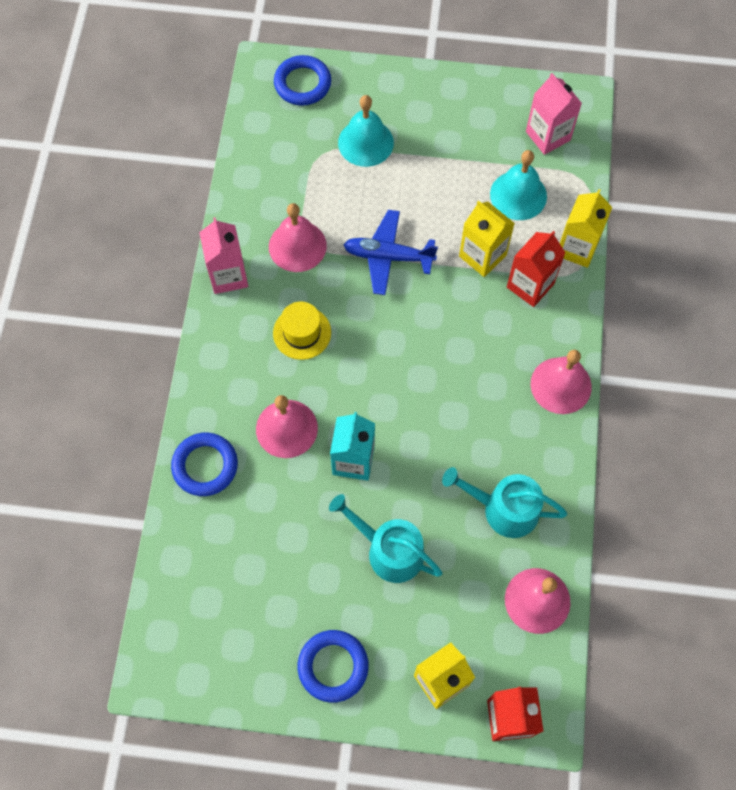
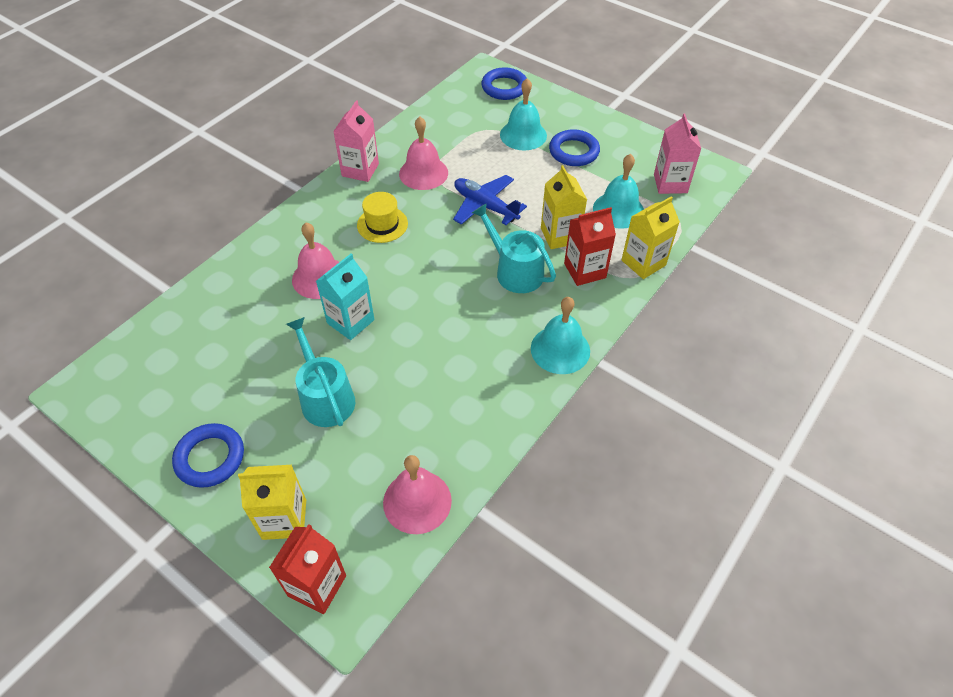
camera: 30 degrees right, 15 degrees down
(205, 466) = (241, 273): blue ring -> blue ring (573, 151)
(504, 509) = (443, 415): turquoise watering can -> turquoise watering can (515, 271)
(561, 385) = (560, 349): pink bell -> turquoise bell

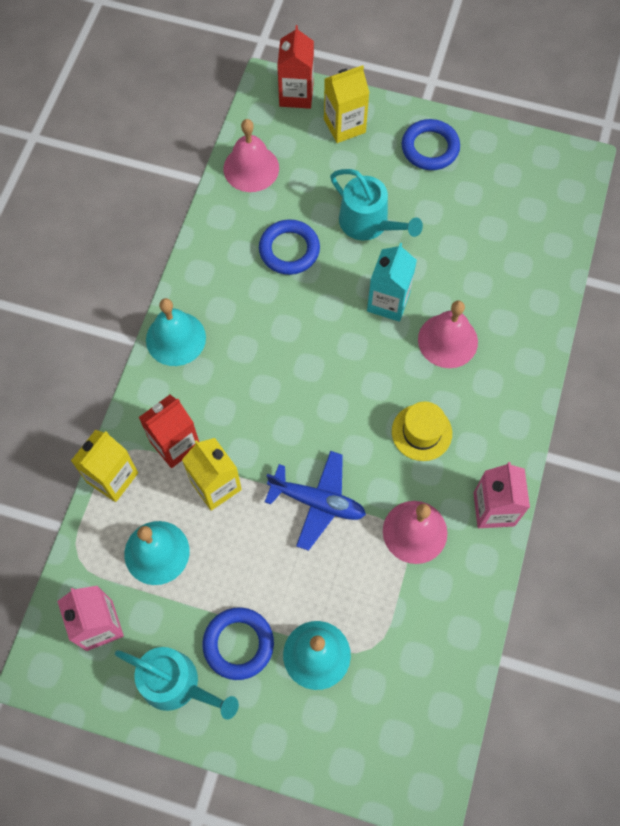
camera: 160 degrees right, 15 degrees up
(504, 87) = (381, 759): blue ring -> blue ring (289, 250)
(515, 271) = (250, 417): turquoise watering can -> turquoise watering can (176, 684)

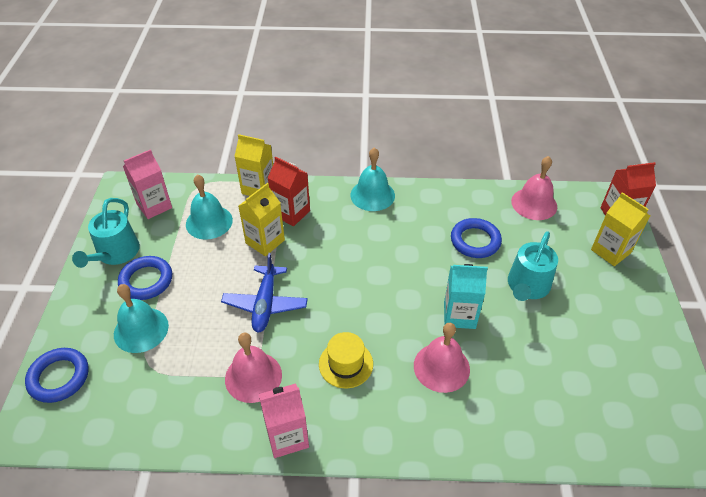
camera: 75 degrees right, 20 degrees down
(430, 148) = (630, 315): blue ring -> blue ring (59, 377)

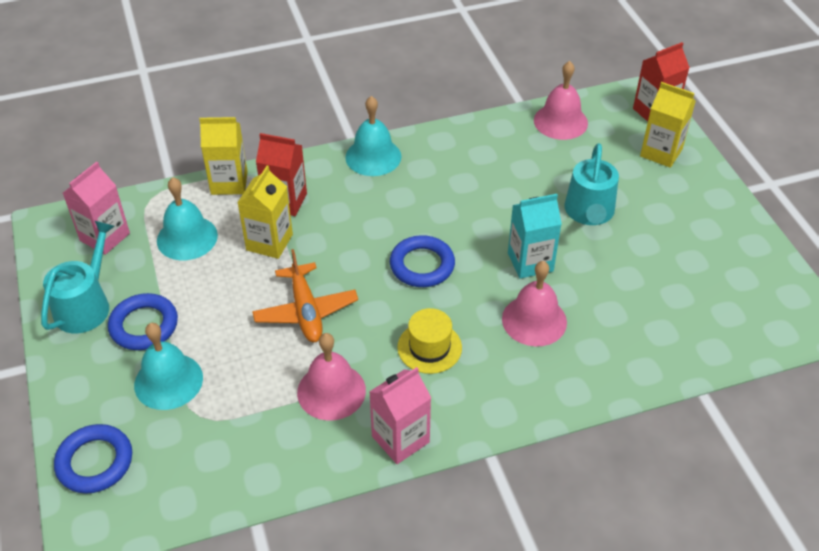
camera: 20 degrees left, 0 degrees up
(115, 253) = (85, 305): turquoise watering can -> turquoise watering can turned 150 degrees counterclockwise
(265, 304) = (306, 311): blue plane -> orange plane
(475, 241) = (513, 179): blue ring -> blue ring (422, 265)

